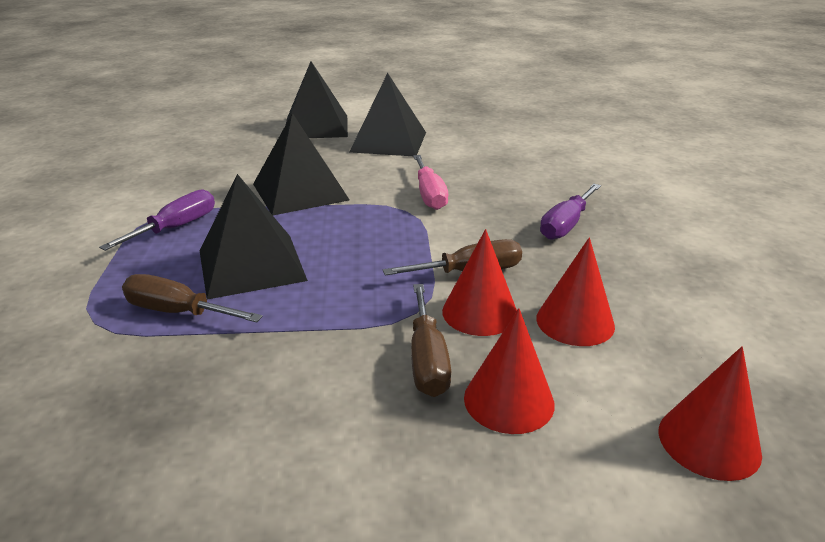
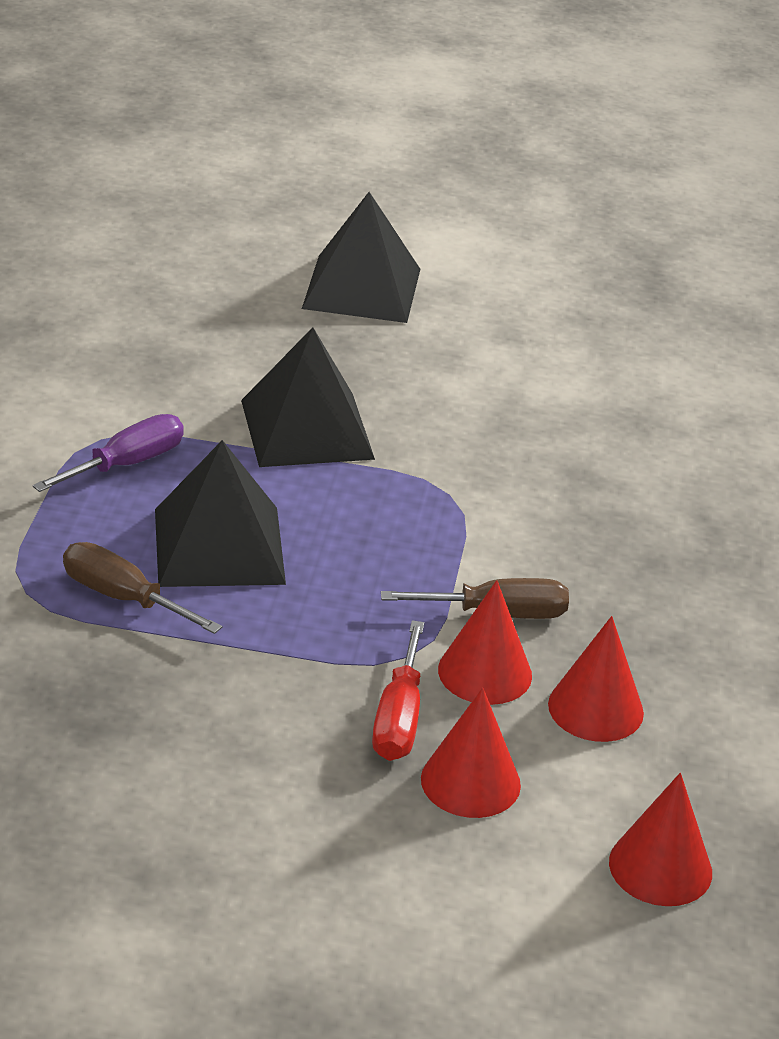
camera: 10 degrees right, 5 degrees up
(389, 142) = (470, 347): black pyramid -> none
(427, 360) = (399, 718): brown screwdriver -> red screwdriver
(429, 195) = (494, 472): pink screwdriver -> none
(566, 225) = (666, 565): purple screwdriver -> none

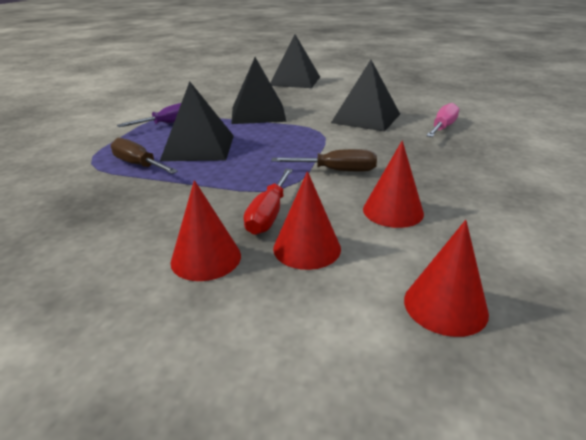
camera: 10 degrees right, 5 degrees down
(485, 672) = (326, 194): red cone -> red cone (206, 258)
(541, 450) = (366, 118): none -> black pyramid
(695, 485) = (442, 128): none -> pink screwdriver

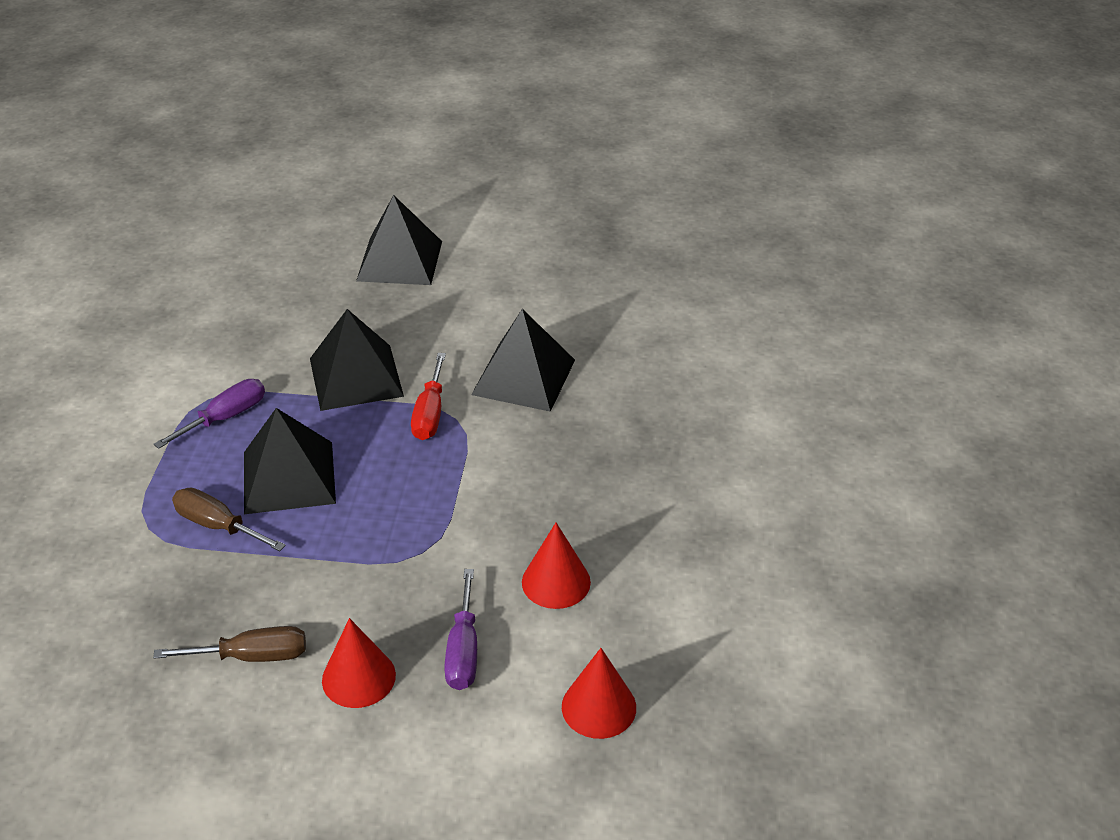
camera: 10 degrees left, 10 degrees up
(268, 215) = (413, 604): red screwdriver -> red screwdriver (430, 414)
(307, 248) = (463, 650): red cone -> purple screwdriver
(337, 171) = (487, 512): brown screwdriver -> brown screwdriver (252, 656)
(442, 128) = (633, 394): pink screwdriver -> none

